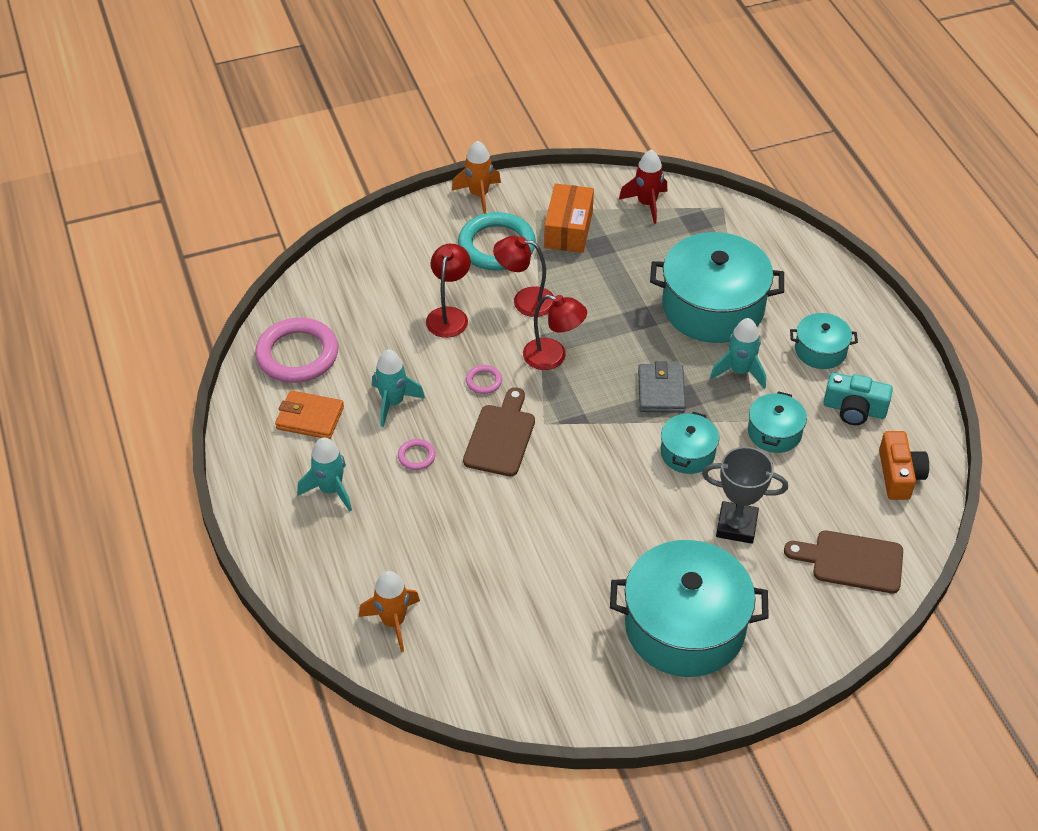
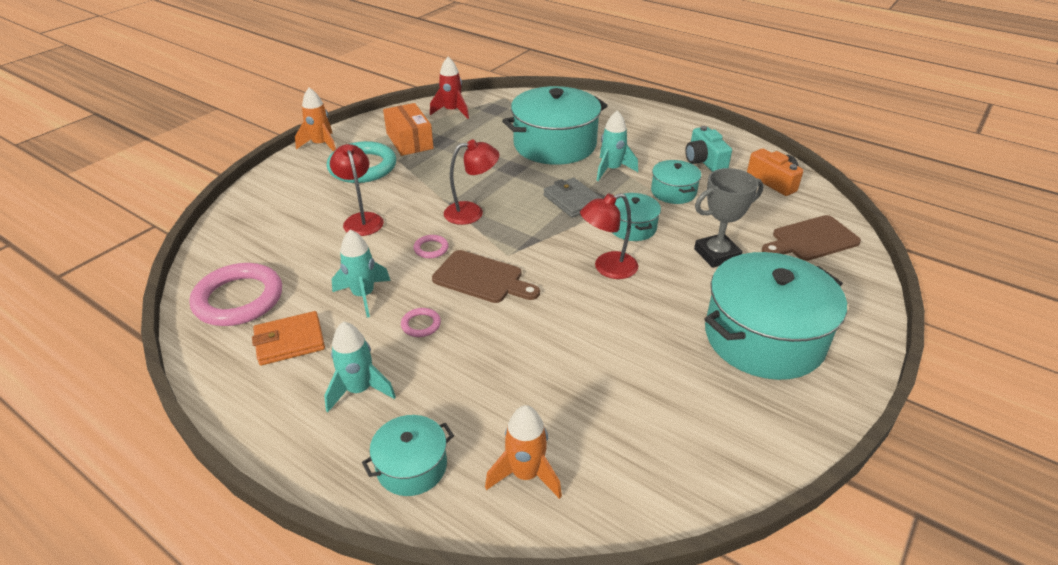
camera: 35 degrees left, 10 degrees down
(501, 437) = (482, 278): brown cutting board -> brown cutting board turned 135 degrees clockwise
(525, 300) = (416, 189): red lamp -> red lamp (607, 268)
(820, 350) = (647, 141): turquoise pot -> turquoise pot (412, 466)
(854, 409) = (704, 161): turquoise camera -> turquoise camera turned 90 degrees clockwise

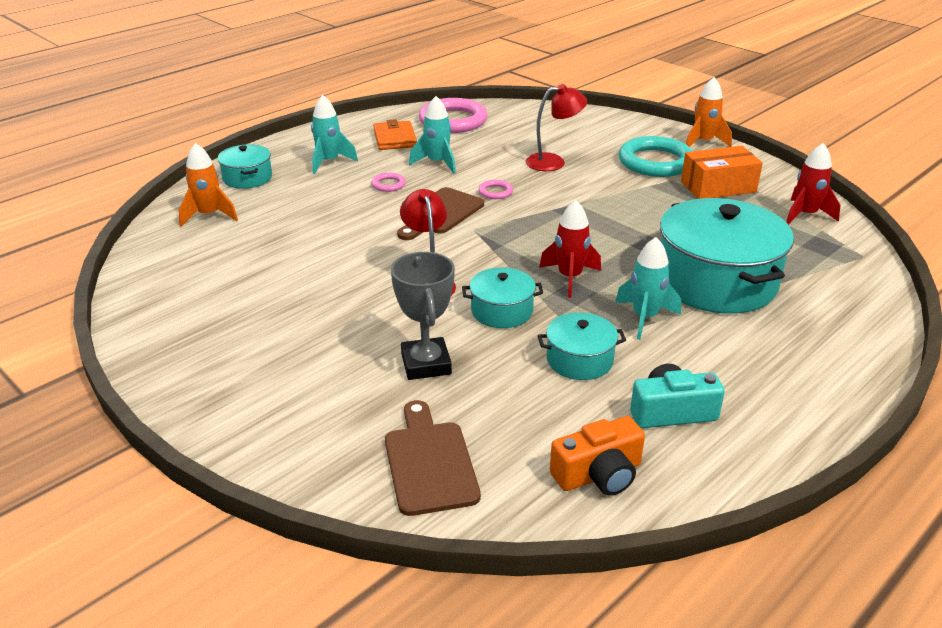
camera: 100 degrees right, 5 degrees down
(472, 212) = (555, 215): red lamp -> none
(572, 200) = (569, 278): grey wallet -> red rocket
(764, 337) = (271, 361): turquoise pot -> none

